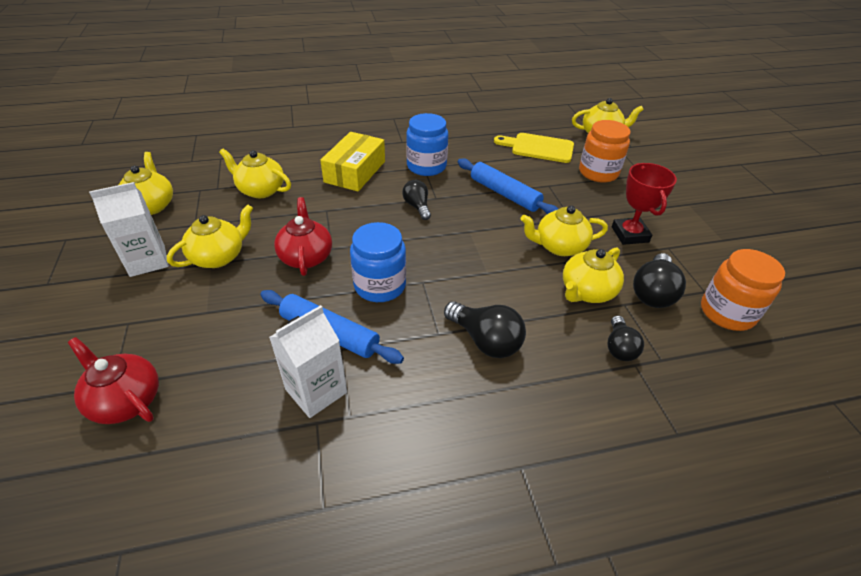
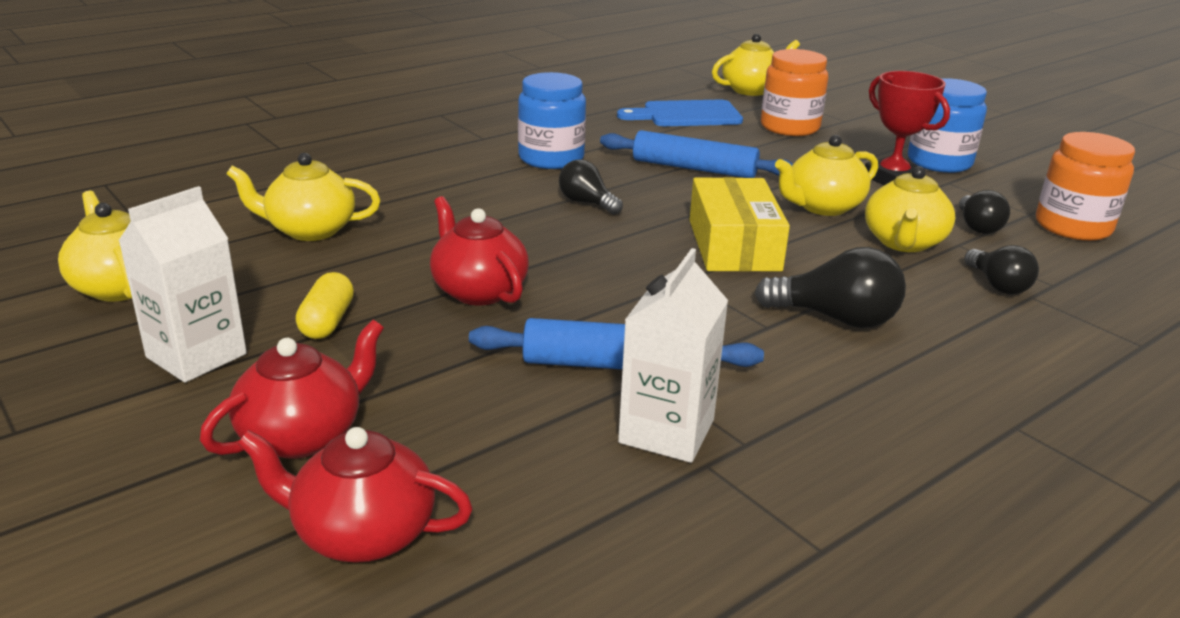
camera: 25 degrees left, 15 degrees down
(151, 328) = (303, 435): none -> red teapot
(219, 256) = (327, 322): yellow teapot -> yellow capsule
(355, 171) = (446, 182): yellow box -> yellow box (734, 245)
(380, 285) = (629, 297): blue jar -> blue jar (939, 162)
(538, 148) = (686, 115): yellow cutting board -> blue cutting board
(653, 292) = (977, 227): black light bulb -> black light bulb, size x0.65

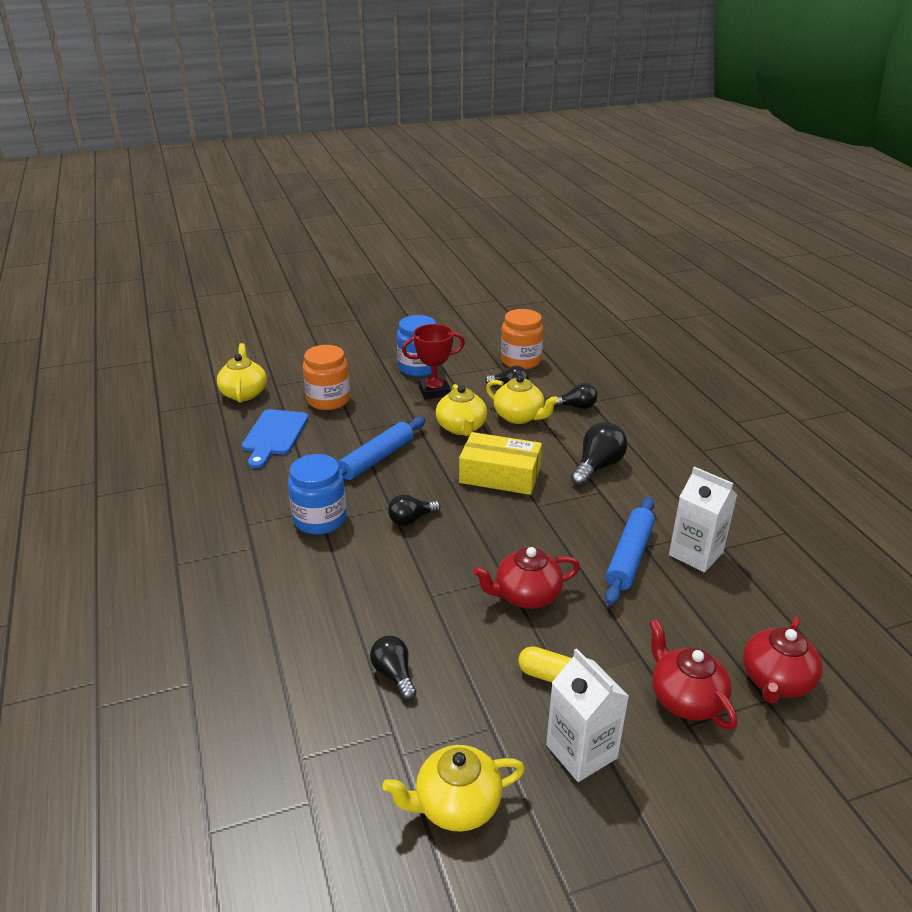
camera: 70 degrees left, 5 degrees up
(310, 230) = (394, 674): yellow teapot -> black light bulb

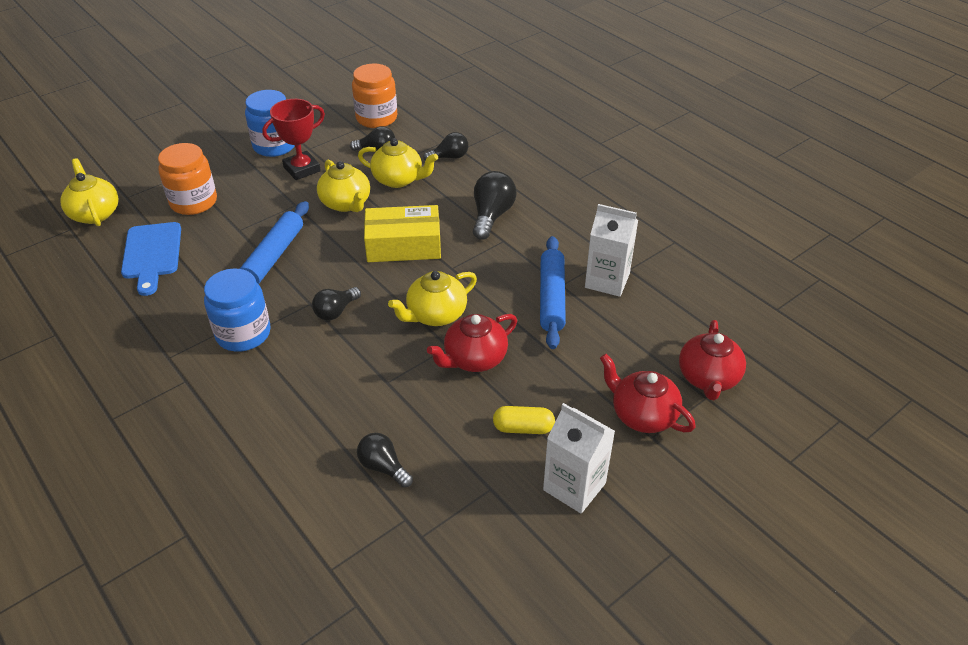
camera: 20 degrees left, 10 degrees up
(456, 805) = (487, 566): yellow teapot -> yellow teapot (435, 315)

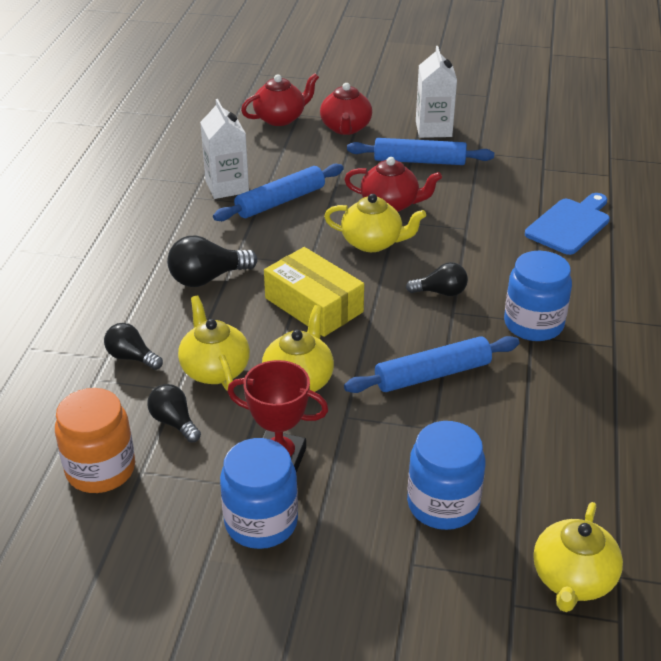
camera: 130 degrees left, 5 degrees down
(152, 254) = (548, 463): blue cutting board -> blue cutting board (569, 224)
(193, 202) = (443, 504): orange jar -> blue jar
(383, 467) = (527, 193): black light bulb -> none
(523, 428) = (419, 161): yellow capsule -> blue rolling pin

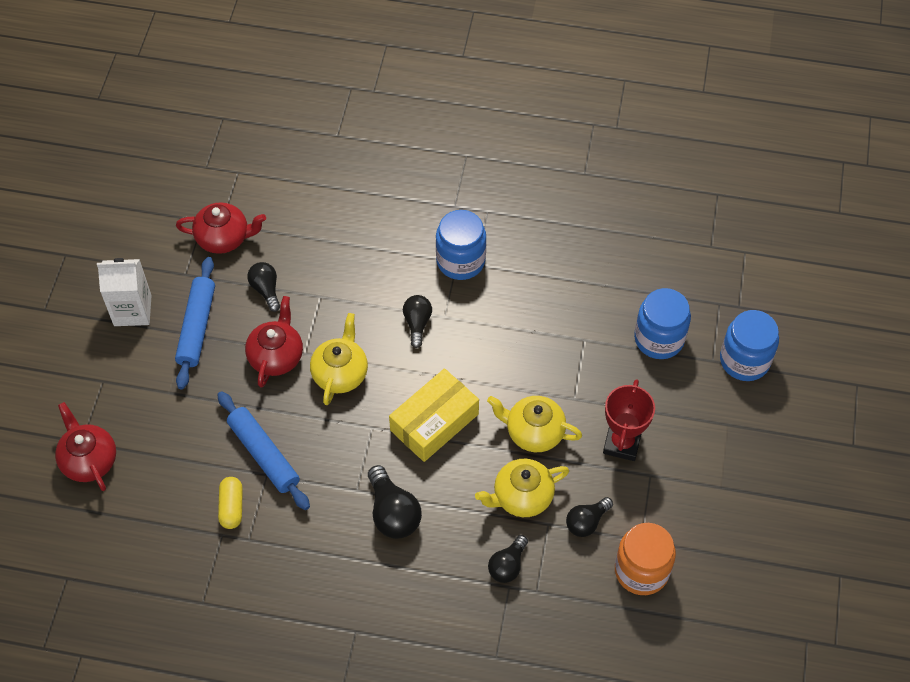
camera: 90 degrees left, 20 degrees up
(227, 187) = (231, 507): white carton -> yellow capsule
(261, 522) = (685, 453): blue jar -> blue jar (744, 360)
(346, 128) = (120, 394): red teapot -> red teapot (224, 238)
(432, 374) = (524, 336): blue rolling pin -> none
(468, 196) = (266, 290): none -> black light bulb
(569, 224) = (319, 216): blue cutting board -> none
(572, 579) = (716, 271): yellow teapot -> none

